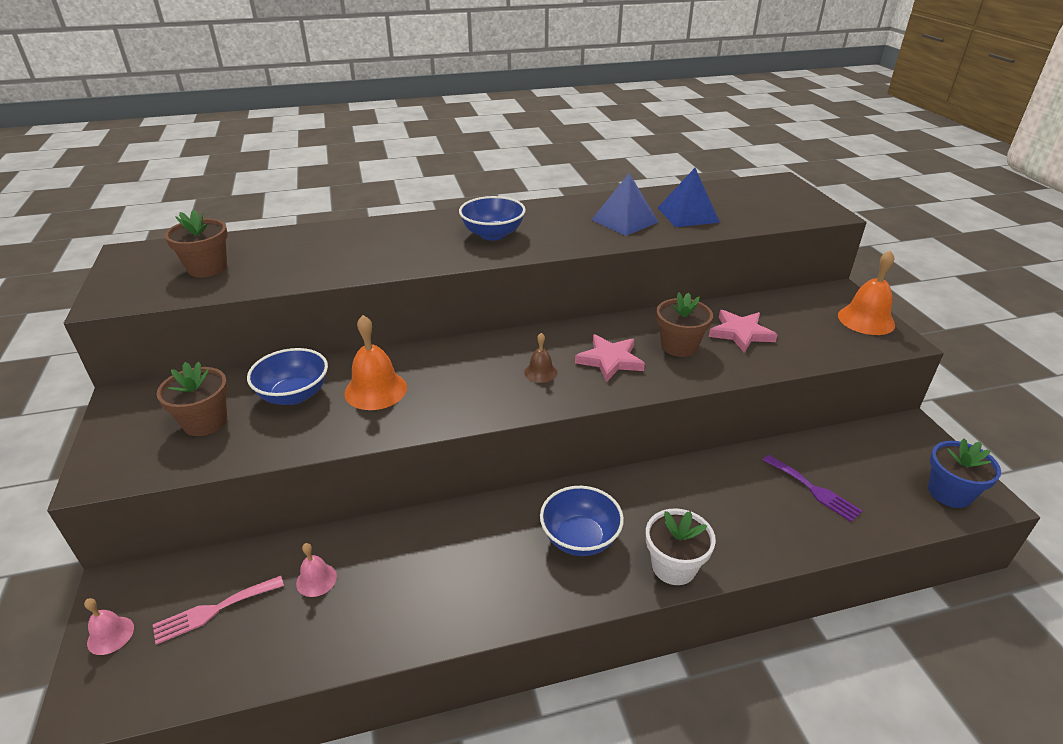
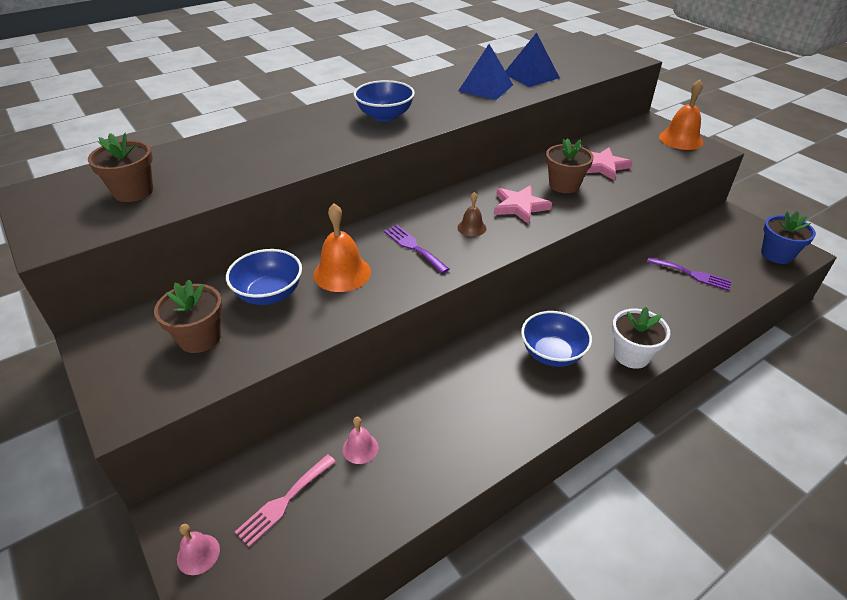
camera: 20 degrees left, 5 degrees up
(465, 379) = (413, 247): none -> purple fork

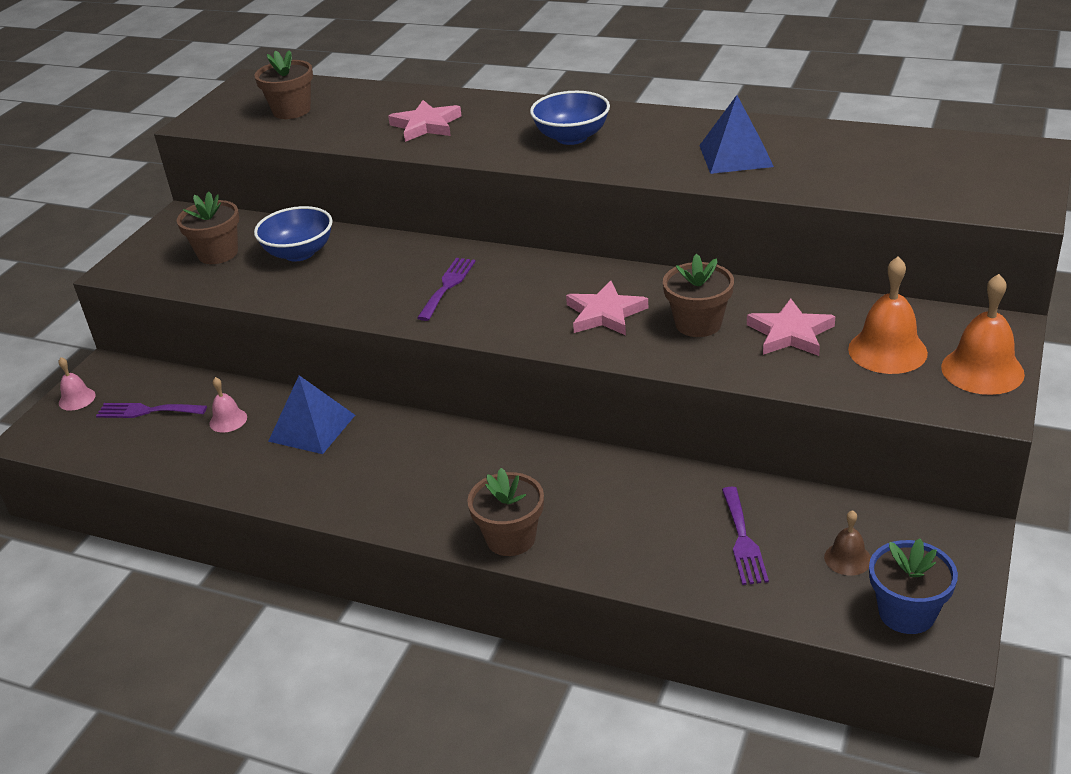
camera: 60 degrees right, 5 degrees down
(274, 151) = (426, 125): none -> pink star
(284, 501) = (146, 411): pink fork -> purple fork
(342, 273) = (364, 270): orange bell -> orange bell (887, 350)
(471, 228) = (523, 302): brown bell -> brown bell (847, 558)
(531, 75) = (824, 166): blue pyramid -> blue pyramid (312, 428)
(552, 354) = (456, 479): blue bowl -> none
(631, 355) = (511, 538): white flower pot -> brown flower pot

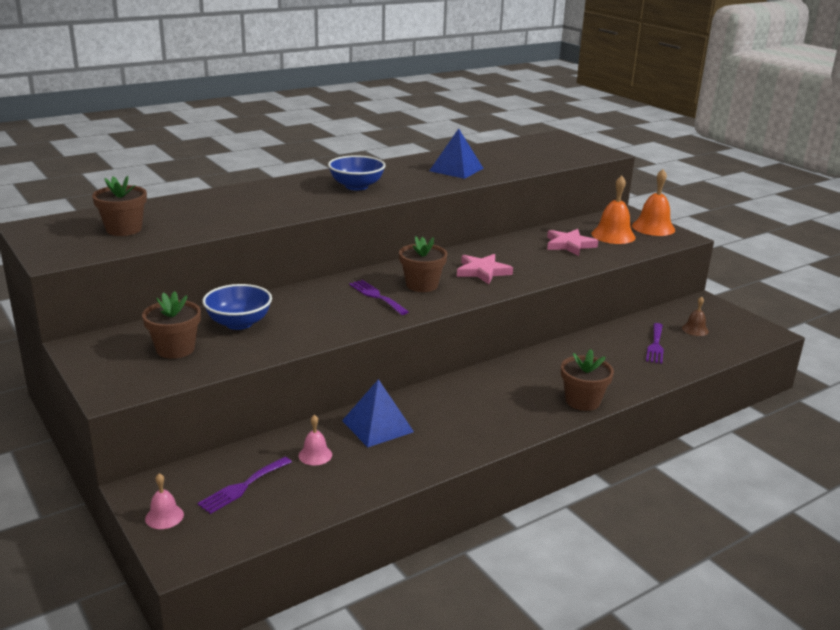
camera: 60 degrees left, 10 degrees down
(426, 125) = (251, 207): pink star -> none
(698, 324) = (529, 257): brown flower pot -> brown flower pot (422, 285)
(743, 540) = (655, 345): purple fork -> purple fork turned 75 degrees clockwise
(906, 613) = (744, 333): blue flower pot -> none

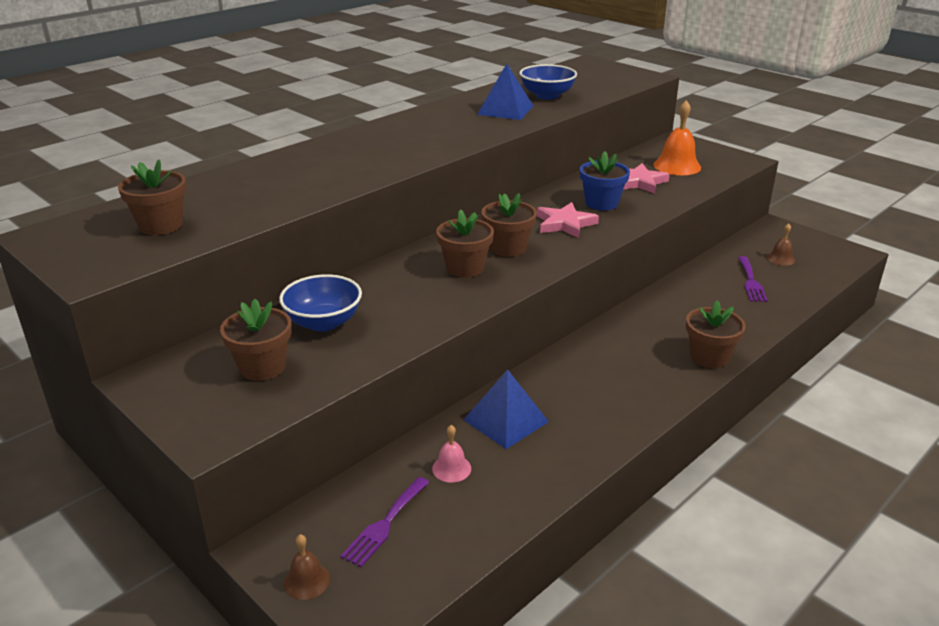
camera: 10 degrees left, 5 degrees up
(164, 516) = (307, 581): pink bell -> brown bell
(356, 186) = (408, 141): blue bowl -> blue bowl (547, 96)
(376, 296) = (465, 268): purple fork -> brown flower pot
(525, 259) = (601, 203): none -> blue flower pot
(653, 227) = (712, 153): orange bell -> none

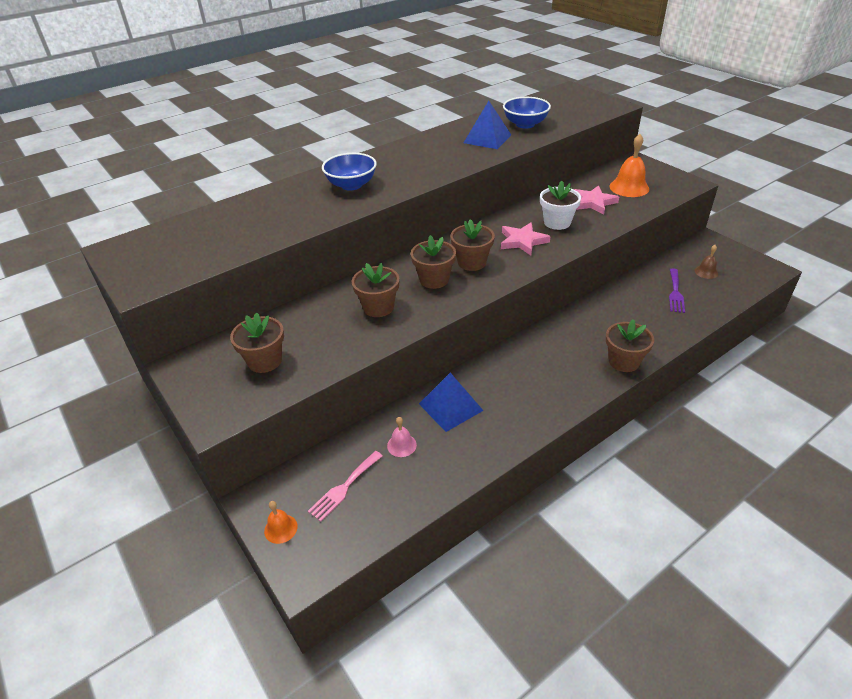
camera: 10 degrees right, 10 degrees up
(161, 225) = (199, 244): brown flower pot -> brown flower pot (378, 307)
(307, 581) = (280, 528): brown bell -> orange bell
(323, 322) = (317, 324): blue bowl -> blue bowl (351, 185)
(385, 524) = (344, 487): purple fork -> pink fork
(601, 203) = (557, 222): blue flower pot -> white flower pot

